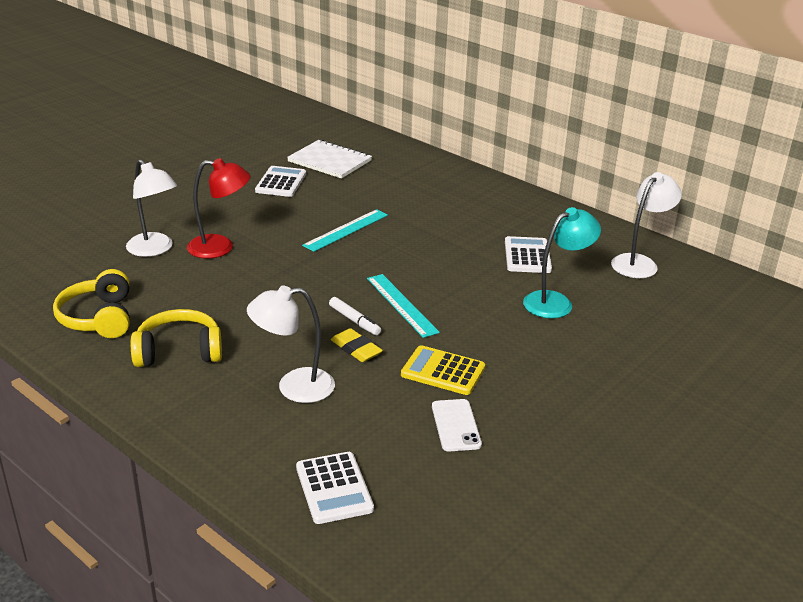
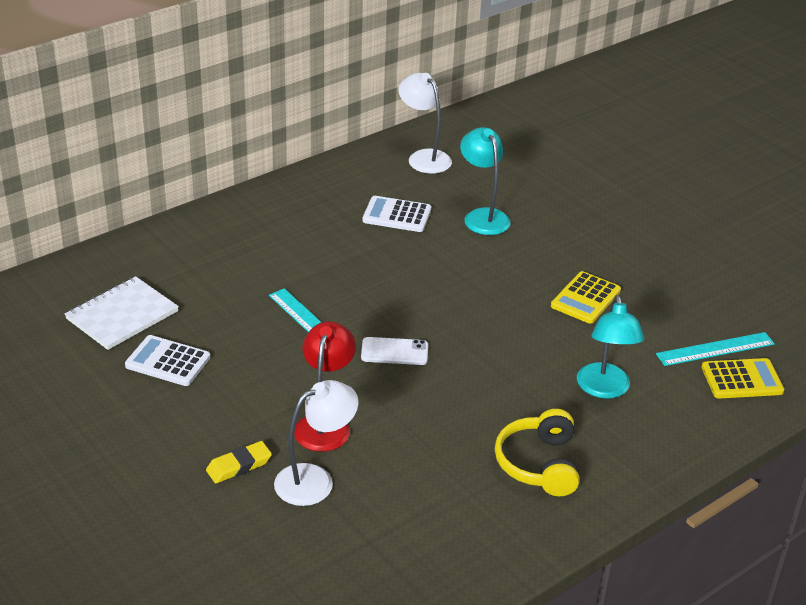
camera: 80 degrees left, 5 degrees up
(99, 318) = (465, 528): yellow headphones -> none
(294, 387) = (604, 389): white lamp -> turquoise lamp
(334, 488) = (742, 379): white calculator -> yellow calculator
(354, 321) = (497, 339): white marker -> none
(356, 349) = (546, 344): yellow eraser -> yellow eraser (239, 466)
(401, 305) = (473, 306): turquoise ruler -> turquoise ruler (715, 349)
(456, 425) = (661, 304): white phone -> white phone (394, 352)

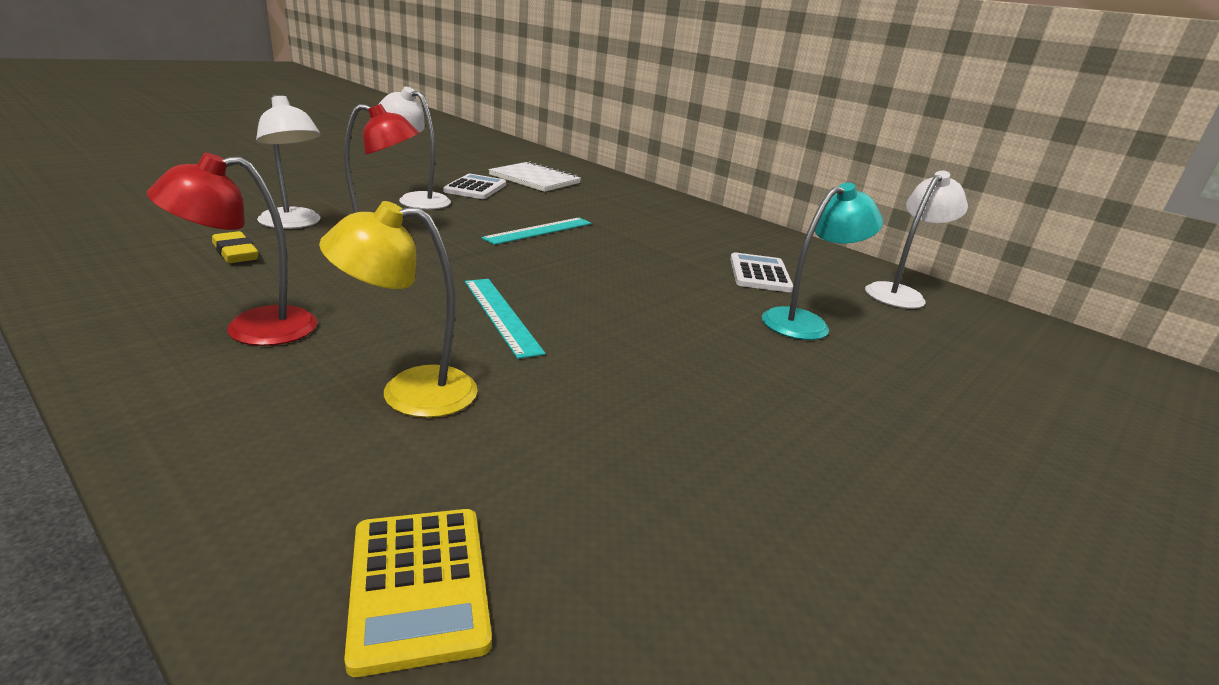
camera: 80 degrees right, 10 degrees down
(220, 404) = (416, 199): none -> white lamp
(239, 466) = (329, 202): yellow eraser -> yellow eraser (235, 253)
(394, 352) = (496, 262): white phone -> none
(539, 464) = (252, 329): yellow headphones -> red lamp
(585, 298) = (651, 391): yellow calculator -> none
(604, 389) = (409, 392): turquoise lamp -> yellow lamp
(715, 349) = (534, 547): turquoise ruler -> turquoise ruler (501, 315)

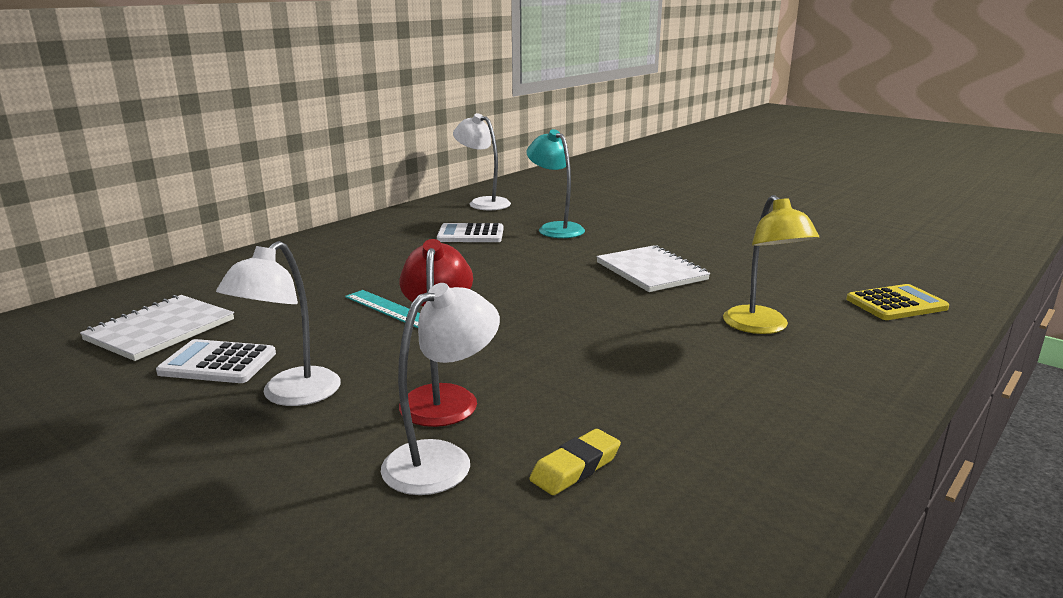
camera: 90 degrees left, 5 degrees down
(252, 329) = (737, 401): red lamp -> none
(501, 315) = (622, 312): turquoise ruler -> none
(632, 357) = (651, 271): none -> white notebook

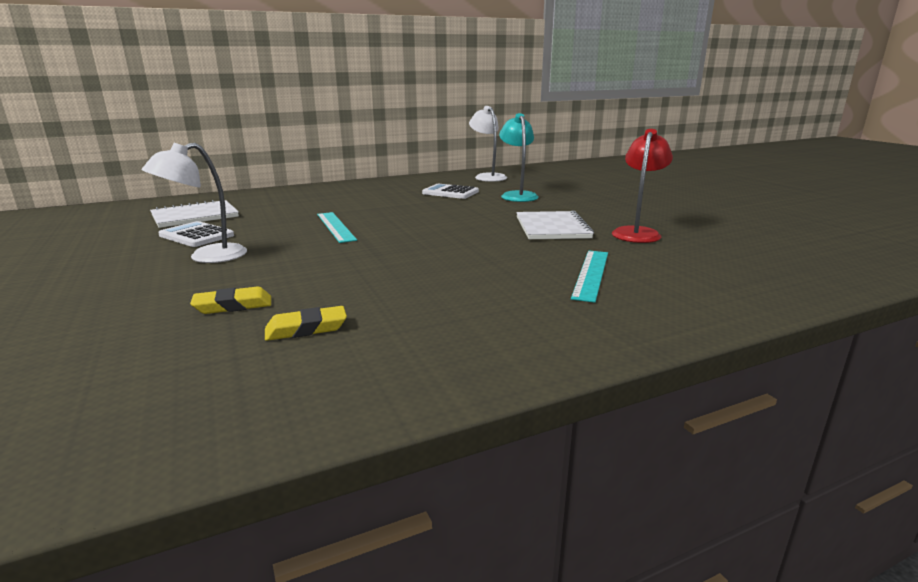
camera: 25 degrees right, 0 degrees up
(440, 397) = (287, 273): red lamp -> red lamp (637, 233)
(442, 459) = (233, 306): white lamp -> yellow eraser
(761, 327) = (591, 274): yellow lamp -> turquoise ruler
(896, 304) = (752, 278): yellow calculator -> none

